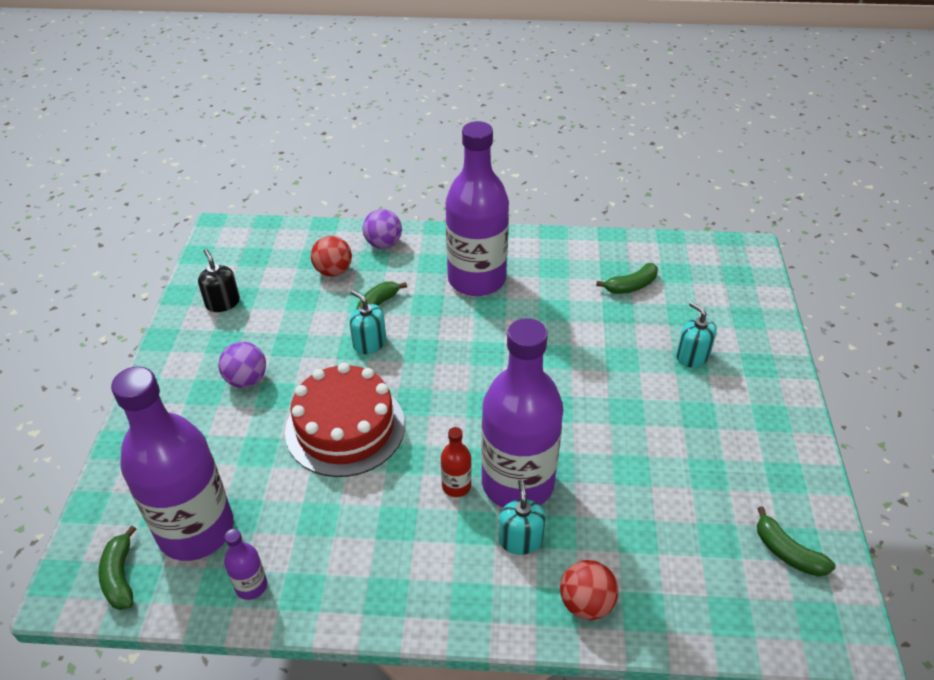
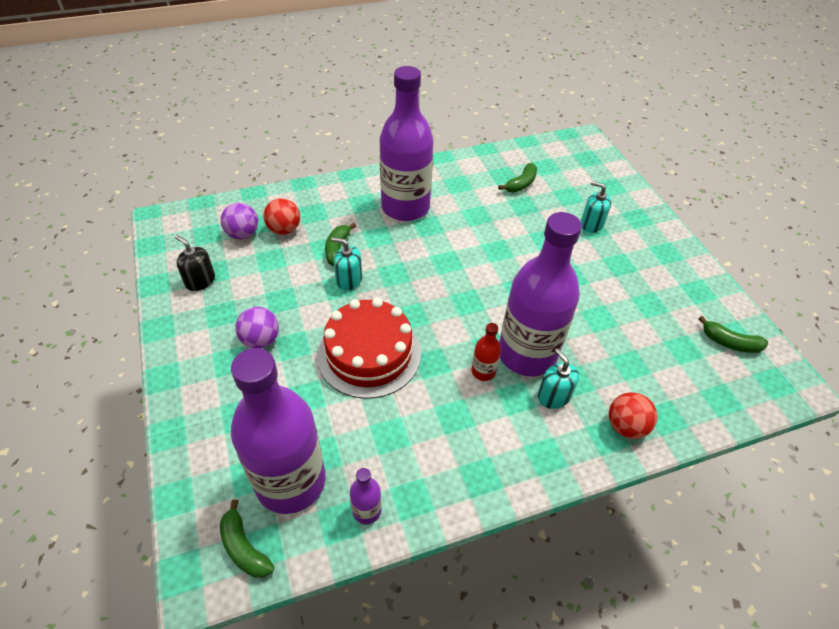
camera: 25 degrees left, 5 degrees up
(383, 244) = (313, 197): purple ball -> purple ball (243, 234)

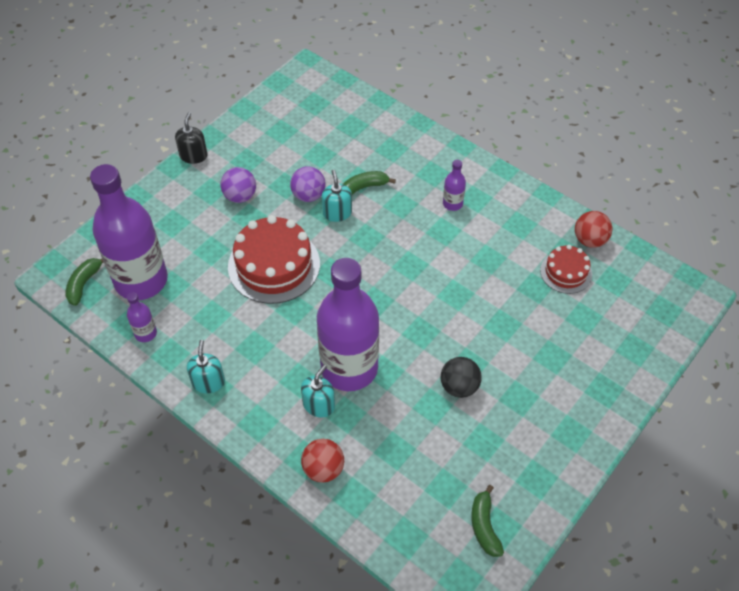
camera: 60 degrees right, 5 degrees up
(200, 281) = (267, 130): black soap dispenser -> black soap dispenser (193, 156)
(243, 234) = (331, 123): purple ball -> purple ball (308, 195)
(284, 229) = (357, 143): red ball -> red ball (589, 240)
(405, 207) = (452, 204): purple bottle -> purple bottle, size x0.40
(483, 371) = (309, 346): red bottle -> none
(521, 184) = (566, 272): green banana -> red cake
(589, 292) = (459, 387): none -> black ball
(591, 224) = (558, 353): turquoise soap dispenser -> turquoise soap dispenser (208, 382)

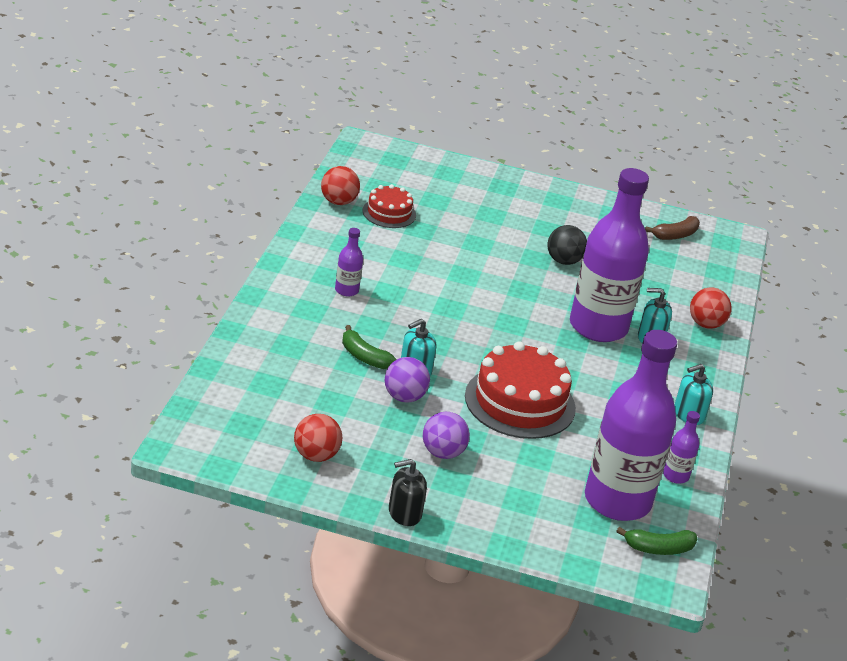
camera: 120 degrees left, 20 degrees down
(268, 129) = (316, 455): none -> red ball
(484, 526) = (675, 235): green banana -> brown banana

